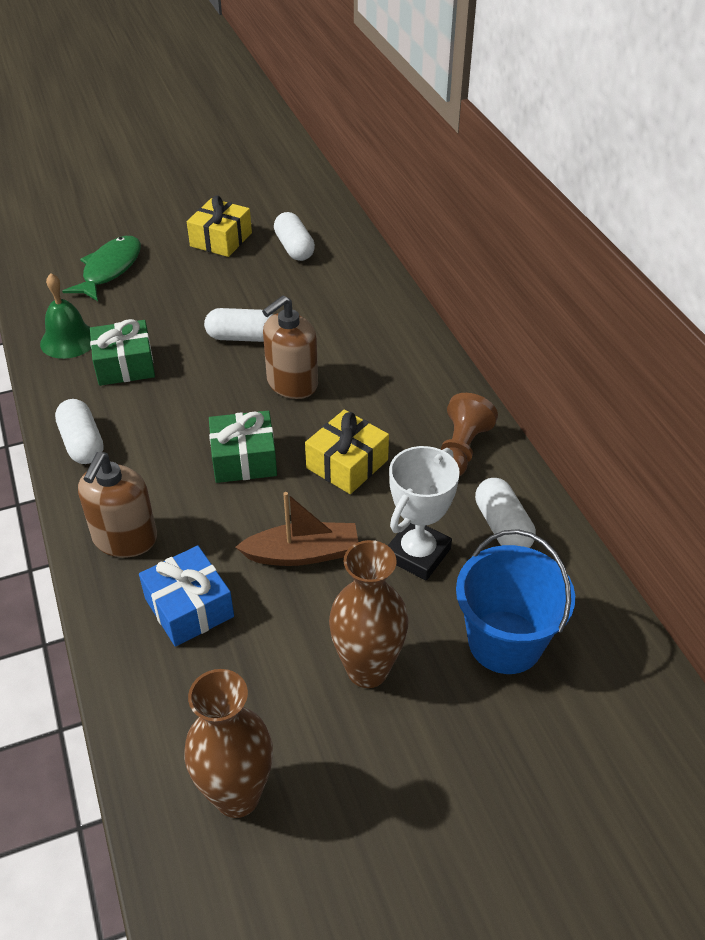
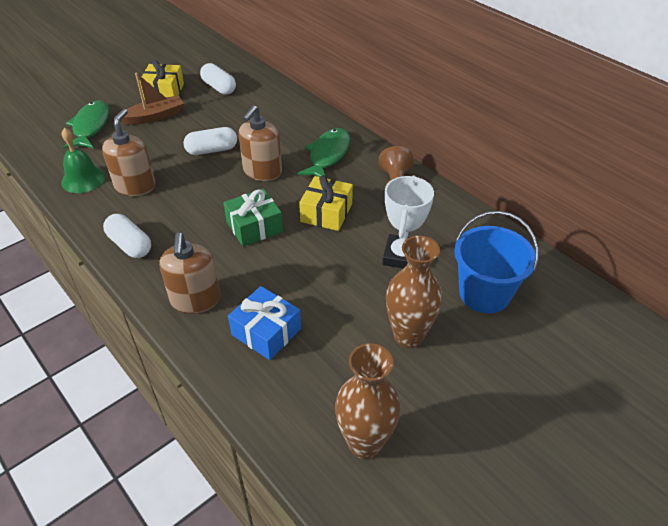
camera: 20 degrees left, 0 degrees up
(125, 365) = (135, 186): green gift -> brown soap dispenser
(302, 554) = (326, 276): brown boat -> brown boat (154, 117)
(391, 380) = (328, 155): none -> green fish
(502, 527) = (446, 226): white capsule -> none

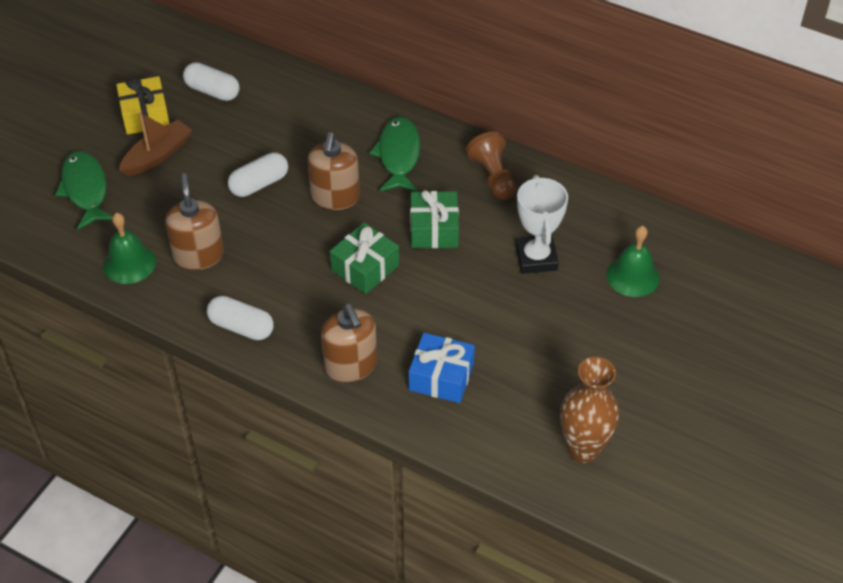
camera: 20 degrees left, 5 degrees up
(326, 213) = (434, 229): yellow gift -> green gift
(408, 336) = (578, 340): brown vase -> none
(484, 293) = (633, 276): blue bucket -> green bell

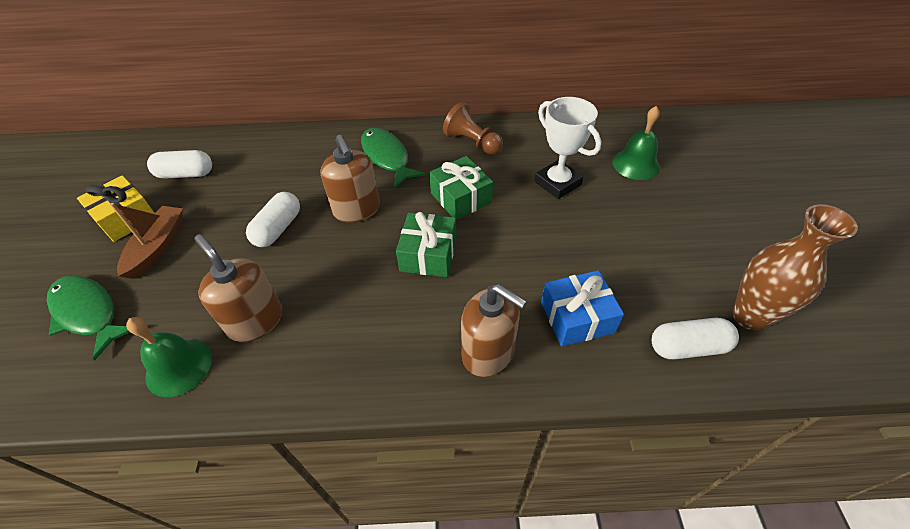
camera: 30 degrees left, 0 degrees up
(241, 327) = (348, 372): white capsule -> white capsule (688, 347)

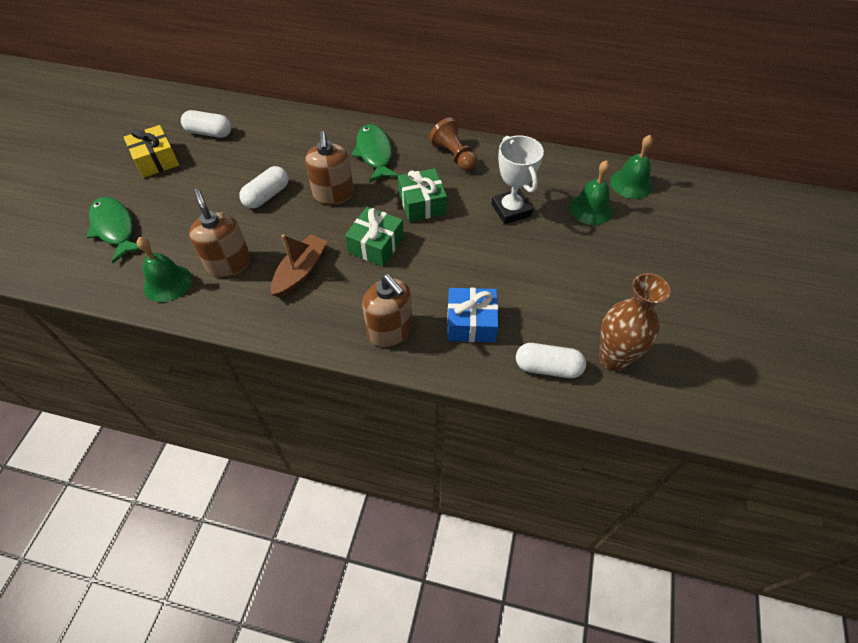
camera: 15 degrees right, 5 degrees up
(157, 247) = (173, 189): brown boat -> brown boat (301, 271)
(660, 132) = (631, 184): none -> green bell

